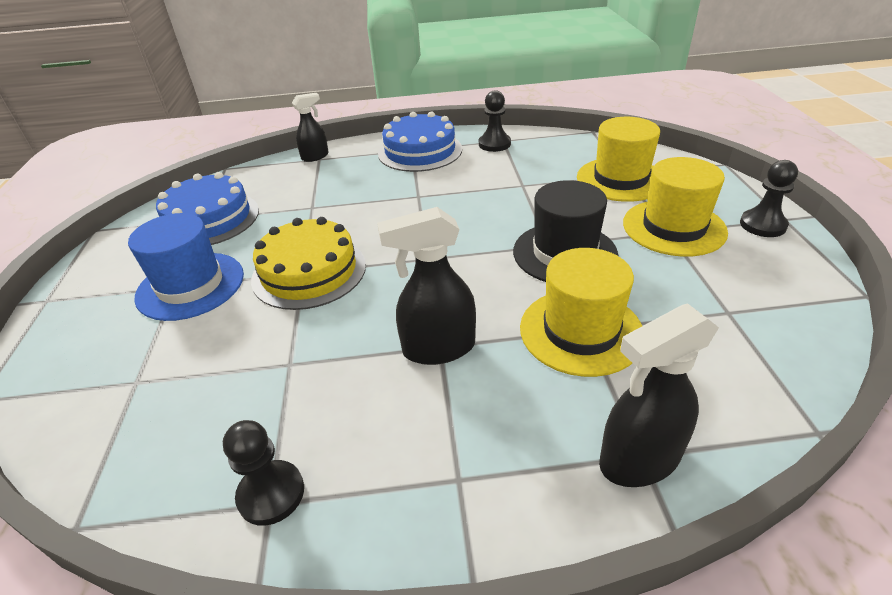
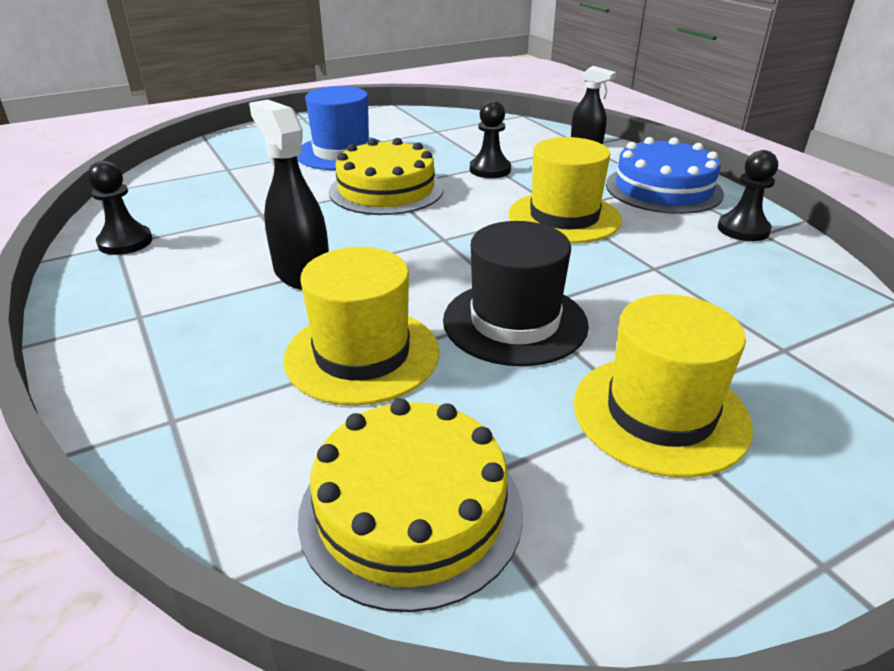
camera: 65 degrees right, 5 degrees down
(209, 219) = (437, 132): blue cake -> none
(620, 179) = (762, 346): yellow hat -> yellow hat (564, 217)
(639, 460) = (165, 418): black spray bottle -> none
(751, 337) = (411, 510): none -> yellow cake
(762, 225) = (767, 528): black pawn -> black pawn (490, 170)

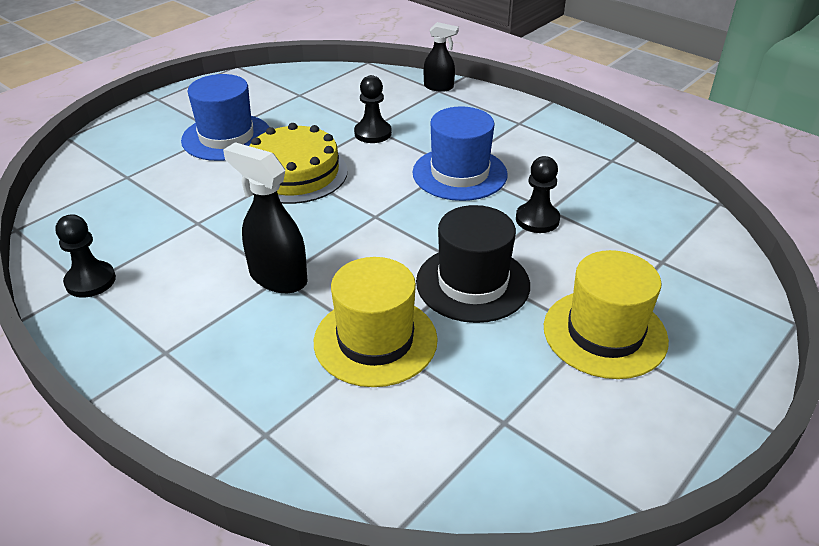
camera: 20 degrees left, 5 degrees up
(411, 510) = (482, 450): yellow cake -> none
(564, 217) = (459, 173): yellow hat -> blue hat
(663, 189) = (522, 128): blue cake -> none
(743, 229) = (597, 159): black pawn -> black pawn (537, 219)

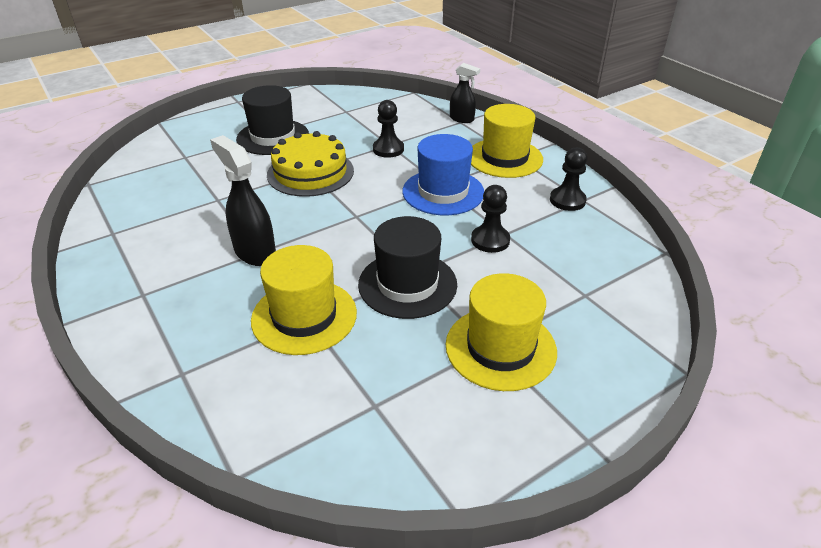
camera: 15 degrees right, 0 degrees up
(90, 281) = (118, 231): black pawn -> black pawn (567, 200)
(226, 137) = (273, 137): blue hat -> black hat
(507, 125) = (504, 158): none -> yellow hat

